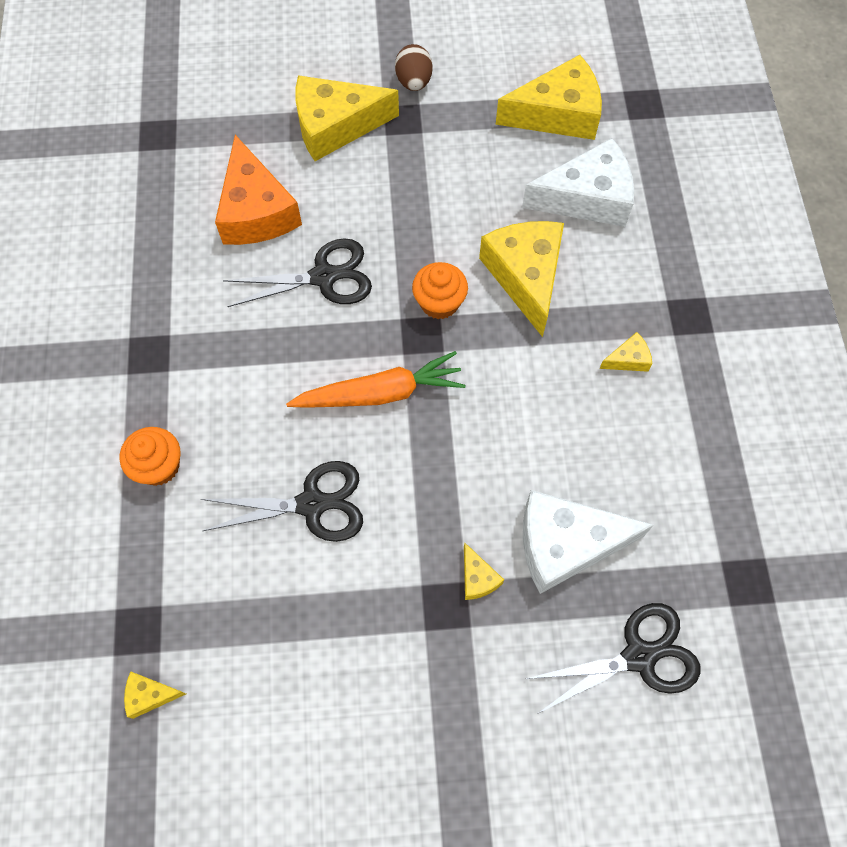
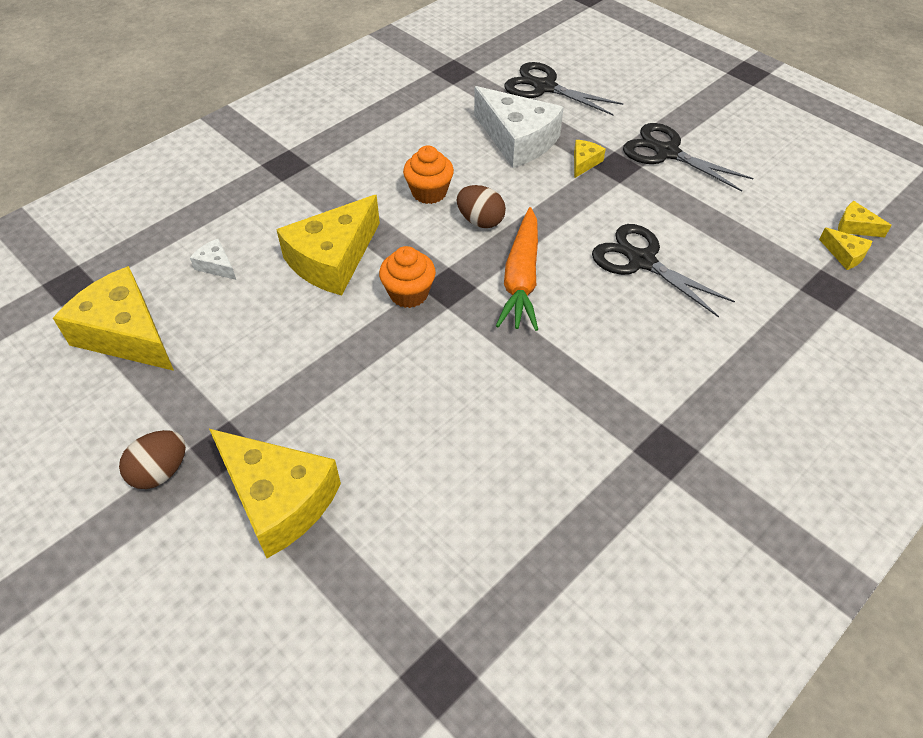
camera: 130 degrees left, 15 degrees down
(159, 466) = (731, 364): orange cupcake -> orange cupcake (429, 192)
(256, 211) = (445, 487): orange cheese -> none
(324, 277) = (461, 382): black scissors -> black scissors (666, 152)
(381, 393) = (521, 279): orange carrot -> orange carrot turned 120 degrees counterclockwise
(476, 416) = (480, 221): none -> brown egg
(587, 198) = (216, 265): white cheese -> white cheese, size x0.43
(628, 359) = (353, 175): yellow cheese -> yellow cheese (855, 227)

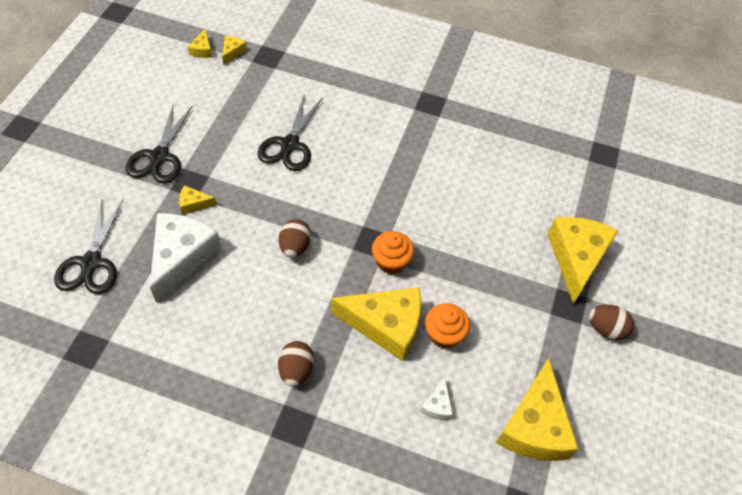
camera: 120 degrees left, 5 degrees up
(336, 181) = (296, 370): none -> brown egg
(429, 192) = (278, 294): orange cupcake -> orange cupcake (444, 334)
(521, 279) = (341, 203): orange carrot -> none

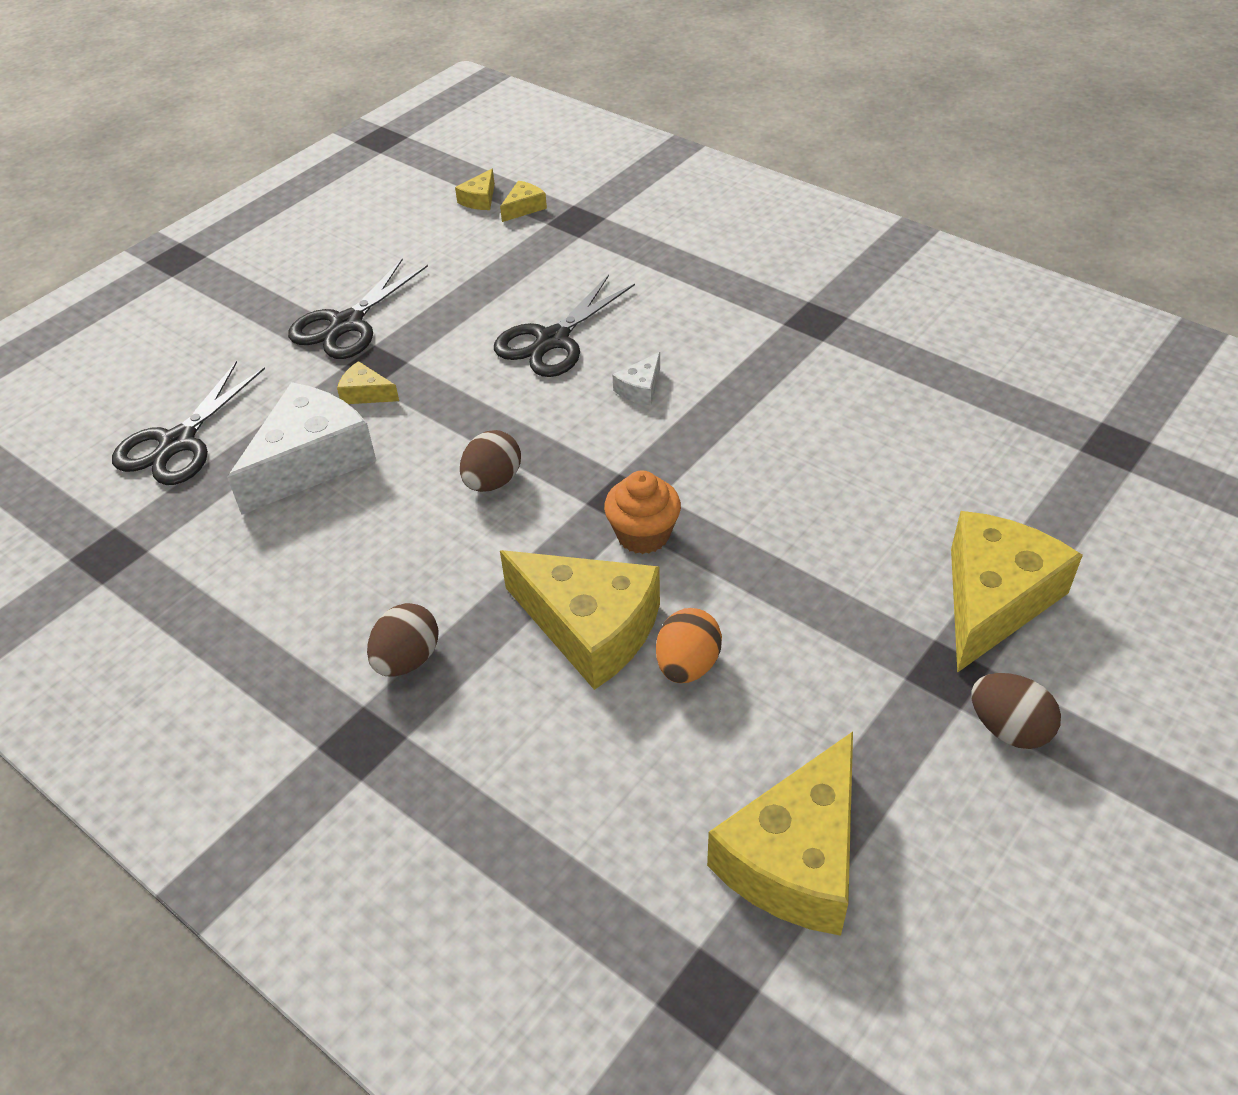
camera: 25 degrees right, 10 degrees down
(437, 405) = (625, 775): white cheese -> white cheese (640, 389)
(444, 334) = (687, 665): orange cupcake -> orange egg

